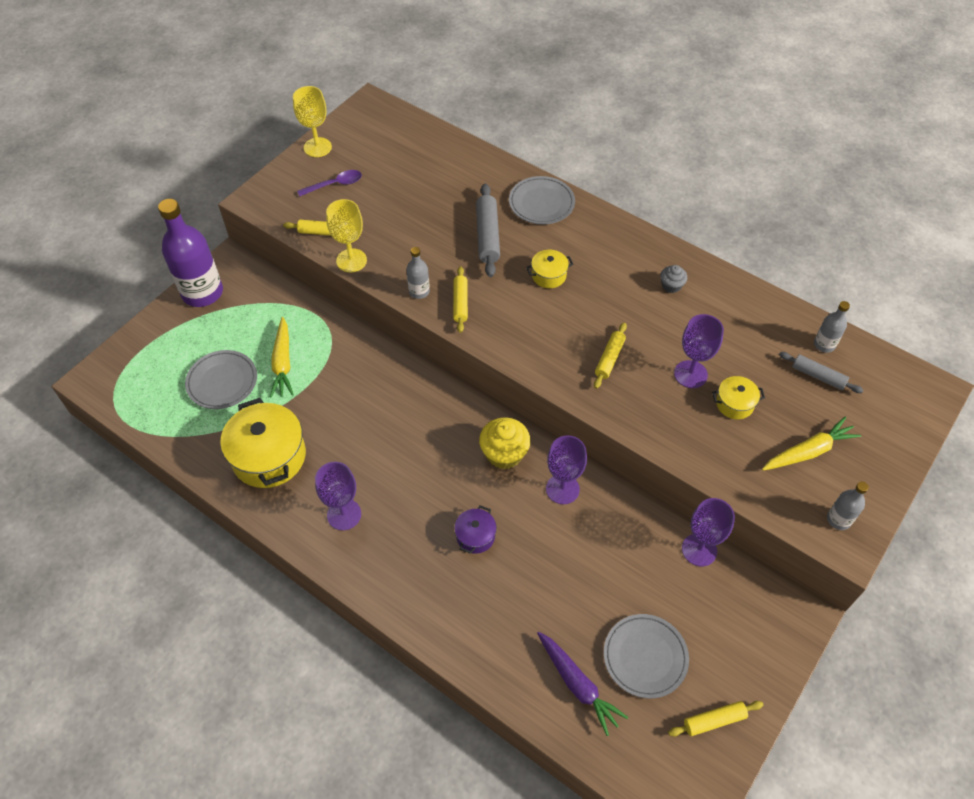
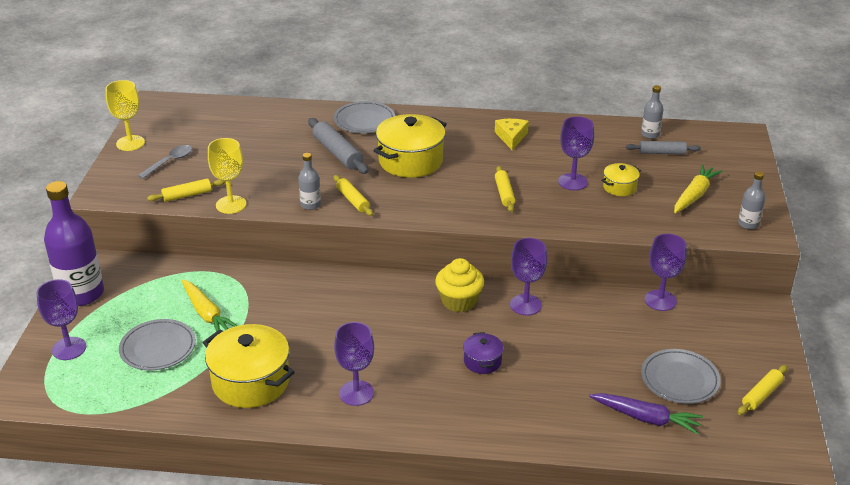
camera: 30 degrees left, 20 degrees down
(157, 349) = (69, 348): none -> purple goblet
(335, 184) = (170, 162): purple spoon -> grey spoon
(549, 275) = (410, 161): yellow pot -> yellow pot, size x2.00
(671, 286) = (511, 137): grey cupcake -> yellow cheese

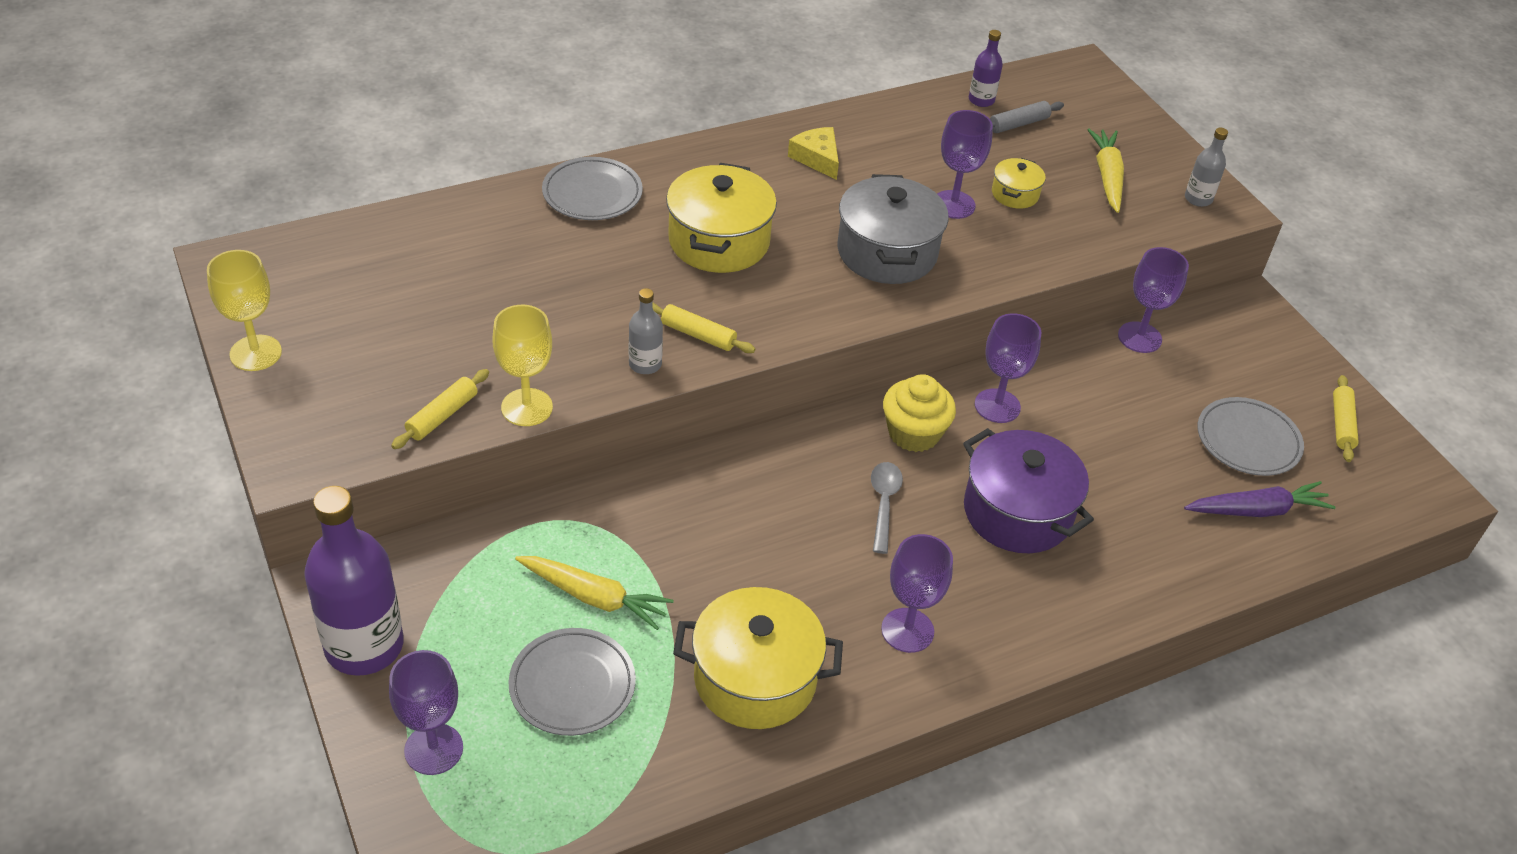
camera: 35 degrees left, 10 degrees up
(170, 162) = (357, 365): grey spoon -> grey spoon (883, 503)
(337, 153) = (604, 262): grey rolling pin -> none
(482, 361) = (1017, 512): purple pot -> purple pot, size x2.00
(504, 193) = (887, 252): yellow rolling pin -> grey pot
(650, 134) = (981, 100): grey bottle -> purple bottle

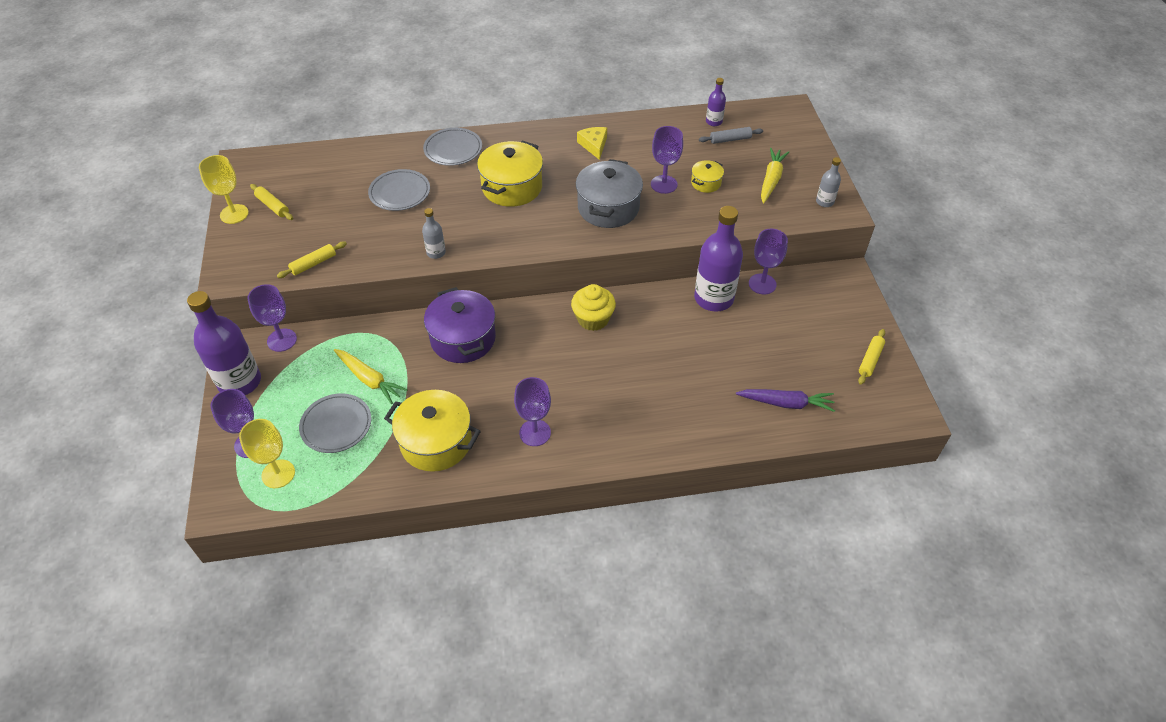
camera: 20 degrees right, 5 degrees up
(527, 407) = (360, 266): yellow goblet -> yellow goblet (278, 474)
(698, 335) = (473, 240): yellow rolling pin -> yellow rolling pin (272, 206)
(883, 503) = (555, 357): grey spoon -> none
(997, 406) = (651, 311): purple goblet -> purple goblet (282, 340)
(1017, 512) = (633, 377): purple pot -> purple pot (463, 339)
(1080, 371) = (713, 298): none -> purple bottle
(1248, 441) = (801, 359): grey plate -> grey plate (400, 193)

